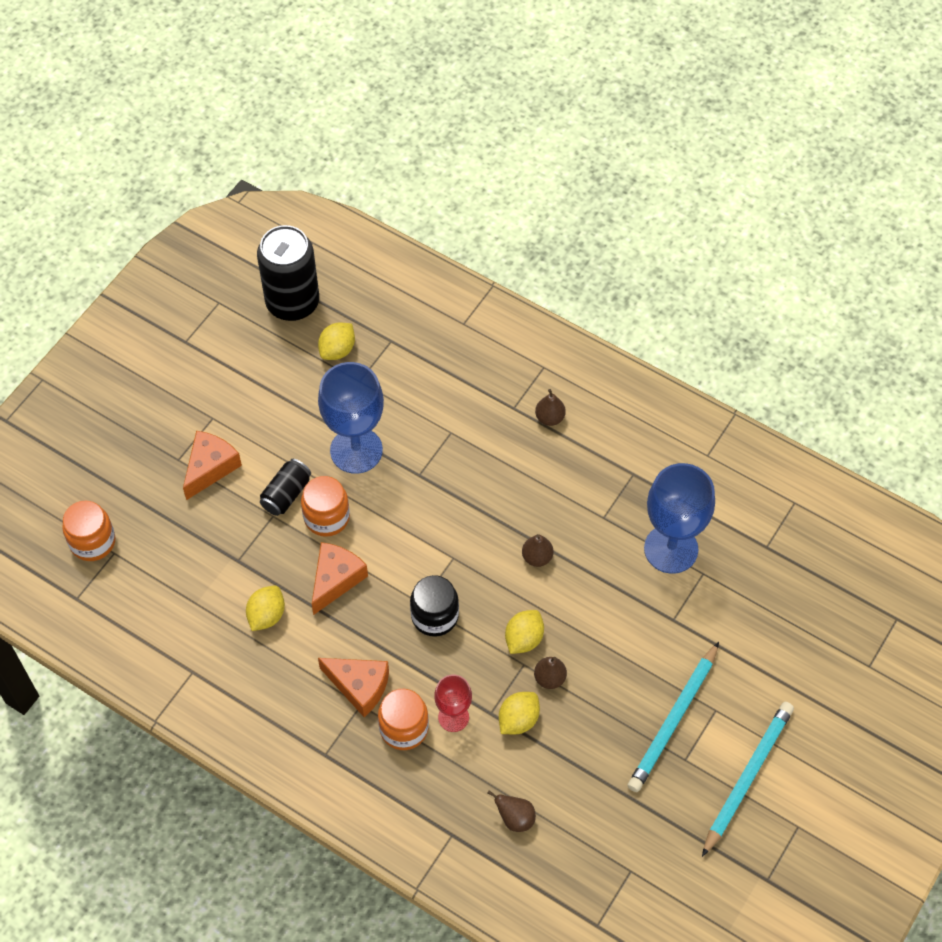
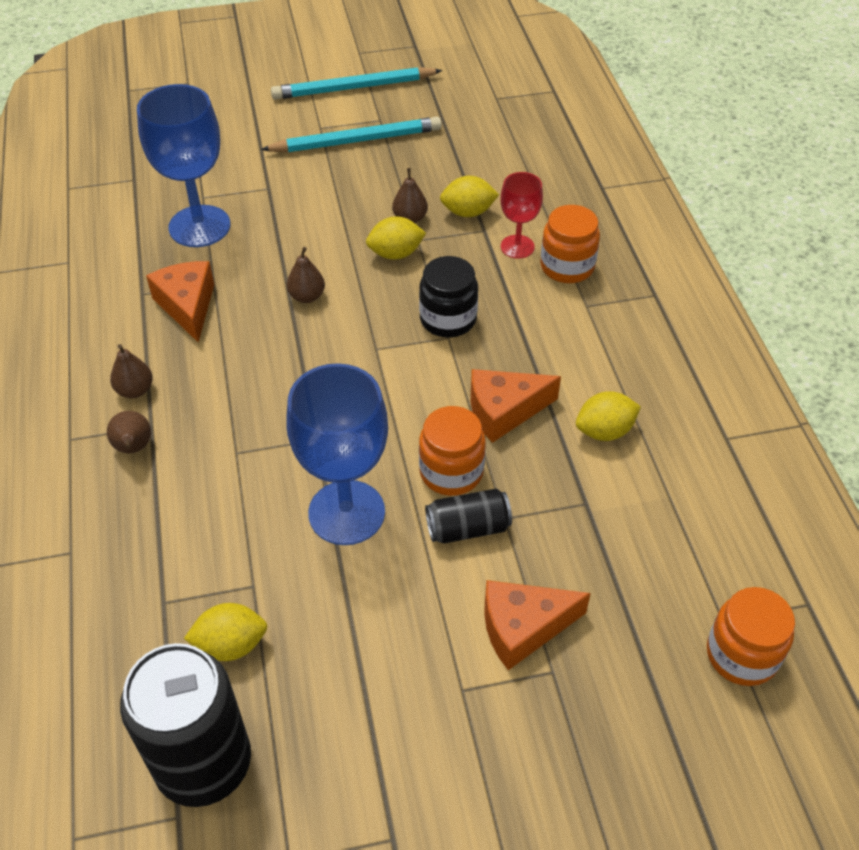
camera: 135 degrees left, 10 degrees down
(359, 686) = (573, 318): orange cheese -> orange cheese (187, 306)
(515, 818) = (543, 166): brown pear -> brown pear (134, 448)

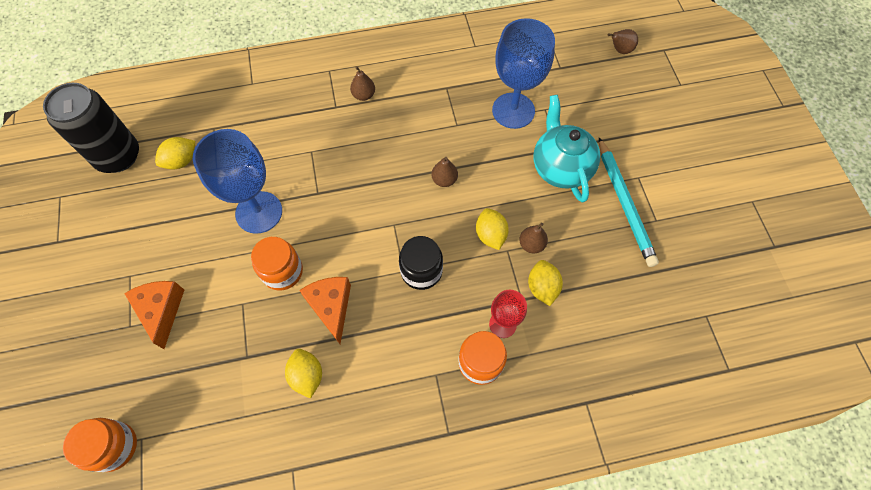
camera: 90 degrees right, 15 degrees up
(134, 448) = (319, 101): brown pear -> brown pear (620, 50)
(187, 306) = (435, 113): orange cheese -> none
(231, 645) = (181, 161): yellow lemon -> yellow lemon turned 60 degrees clockwise
(299, 188) = (560, 168): none -> turquoise teapot
(353, 88) = (697, 198): turquoise pencil -> none
(468, 528) = (237, 281): black can -> none

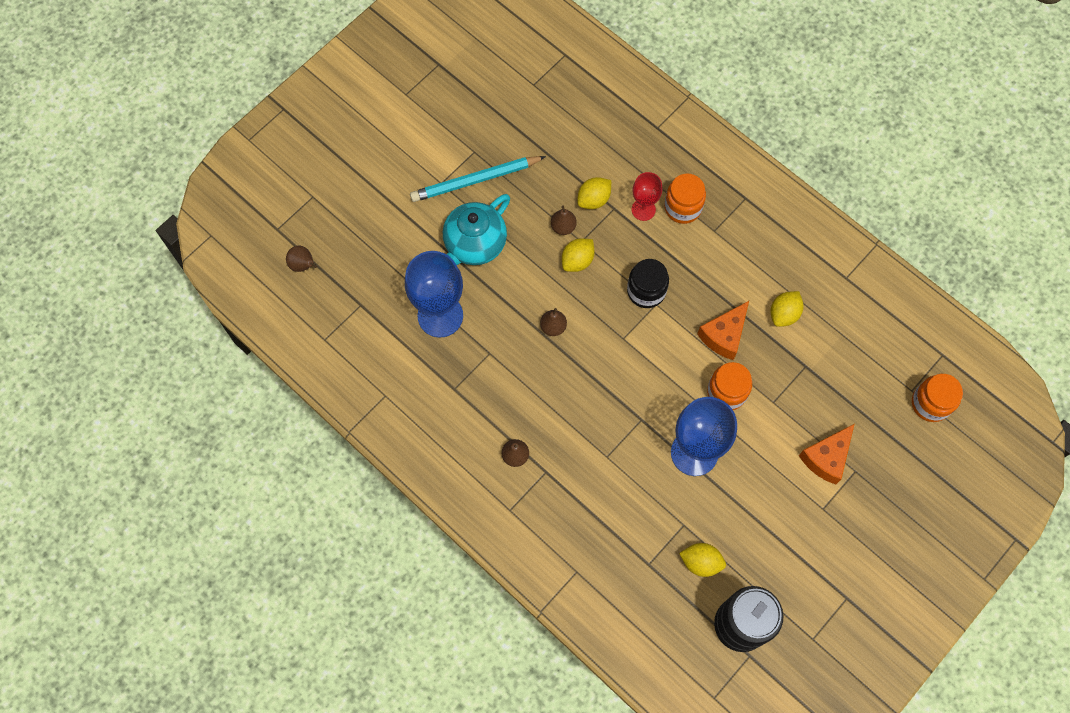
camera: 125 degrees left, 5 degrees up
(624, 204) = (475, 180): turquoise pencil -> turquoise pencil turned 150 degrees counterclockwise

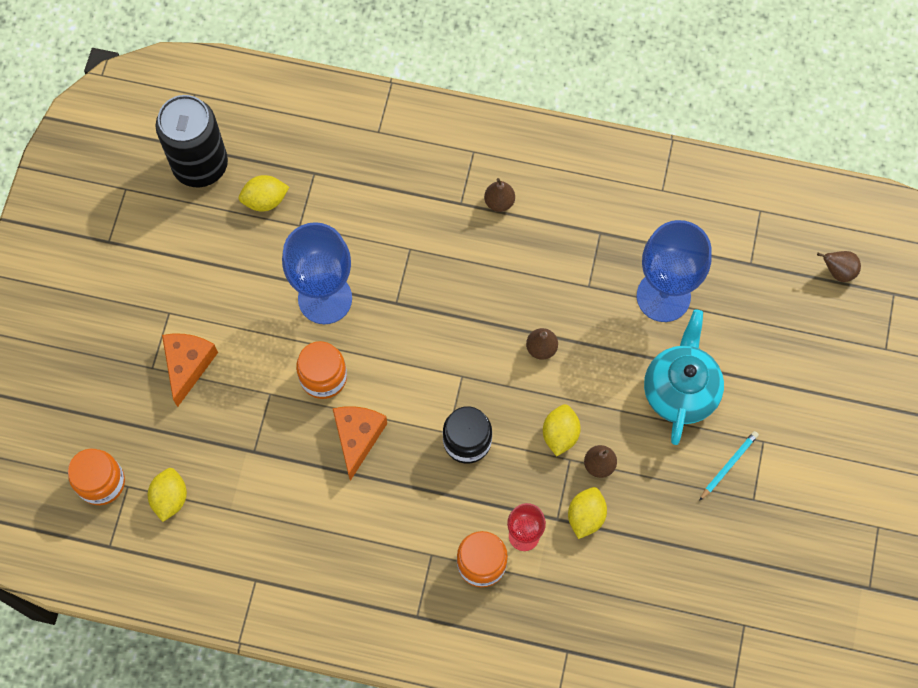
camera: 150 degrees right, 0 degrees up
(475, 180) = (728, 465): turquoise pencil -> turquoise pencil, size x0.51
(784, 314) = (305, 497): yellow lemon -> yellow lemon (170, 498)

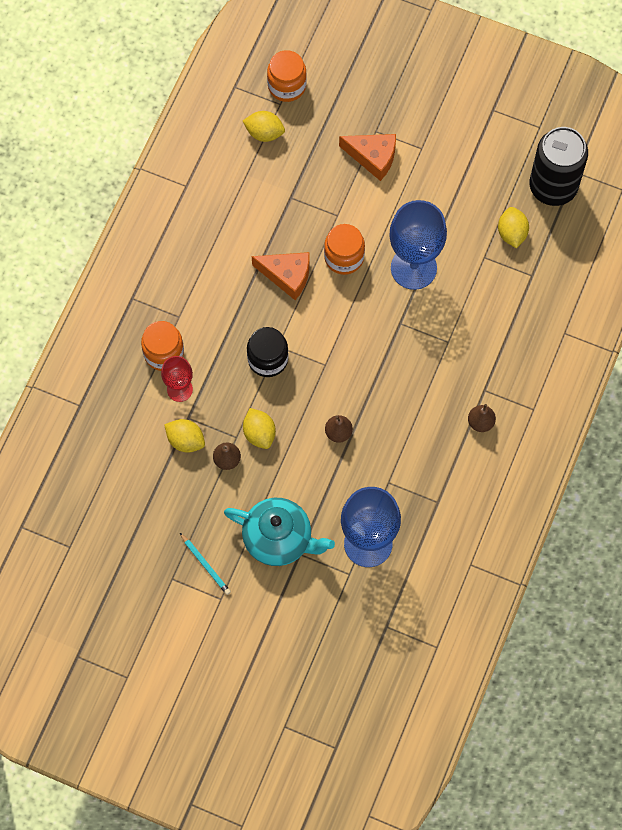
camera: 100 degrees right, 0 degrees up
(560, 434) = (259, 433): yellow lemon -> yellow lemon turned 45 degrees clockwise
(838, 271) = (365, 703): brown pear -> none

